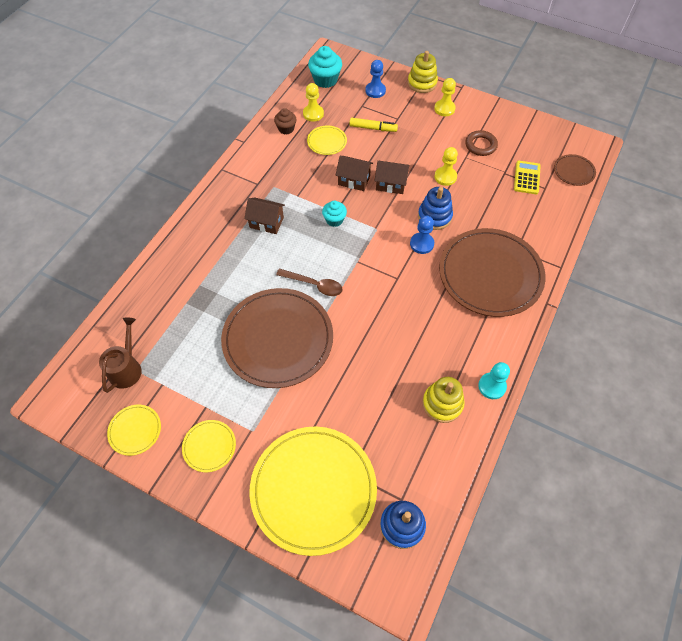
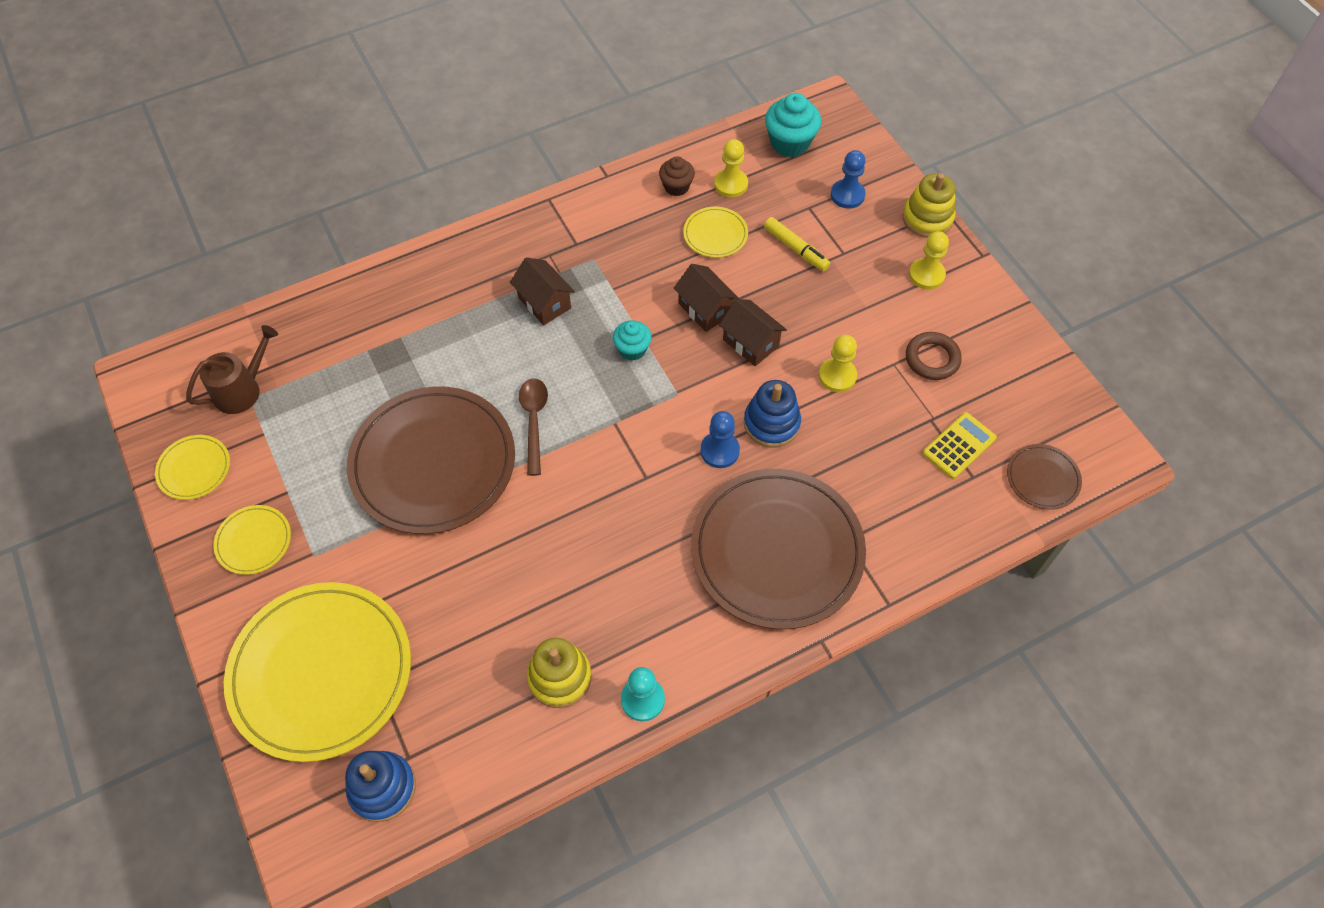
camera: 35 degrees right, 0 degrees up
(314, 285) = (534, 421): brown spoon -> brown spoon turned 150 degrees counterclockwise

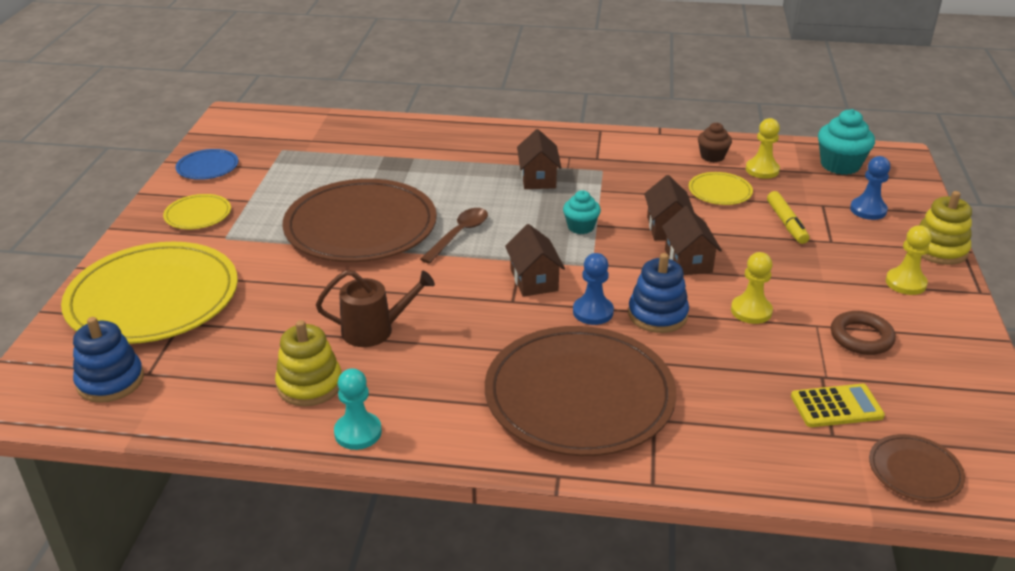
camera: 35 degrees right, 25 degrees down
(194, 469) = (207, 167): yellow plate -> blue plate
(242, 390) = (282, 144): brown watering can -> brown watering can (374, 330)
(644, 441) = (534, 280): none -> brown house

